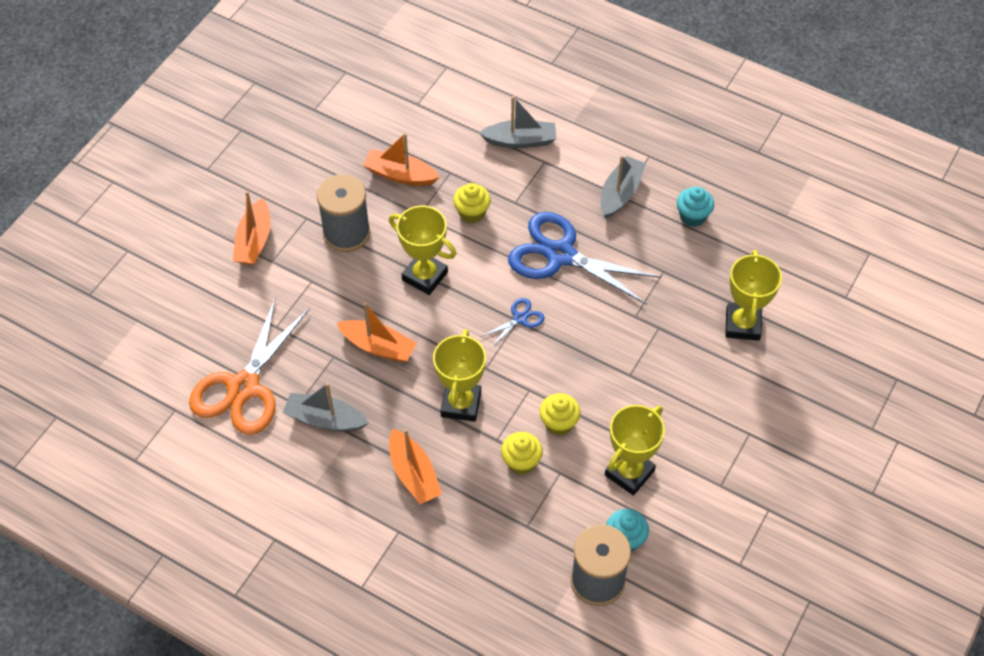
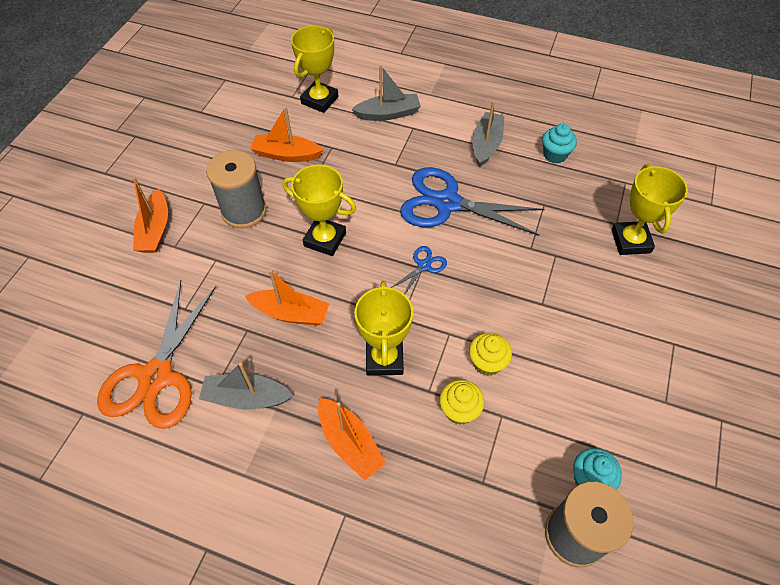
camera: 10 degrees left, 0 degrees up
(472, 213) = (358, 178): yellow cupcake -> none
(629, 473) = (571, 404): yellow trophy -> yellow trophy (319, 100)

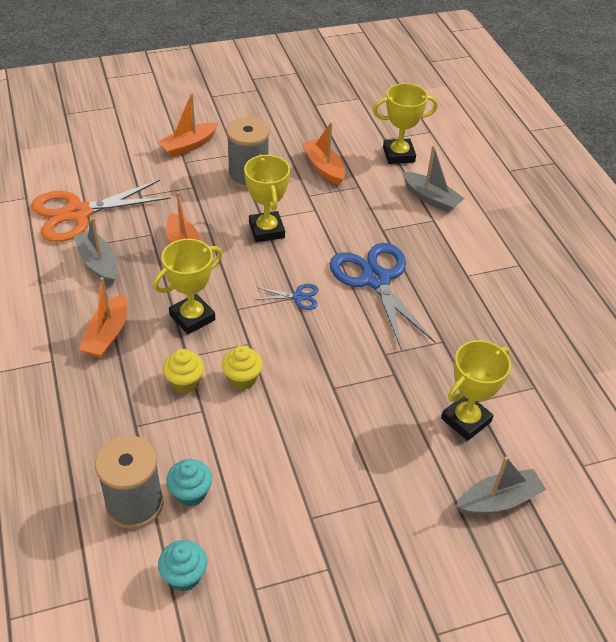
camera: 50 degrees right, 10 degrees down
(486, 144) = (468, 272): grey boat -> grey boat (498, 500)
(555, 155) = (509, 322): turquoise cupcake -> turquoise cupcake (184, 576)

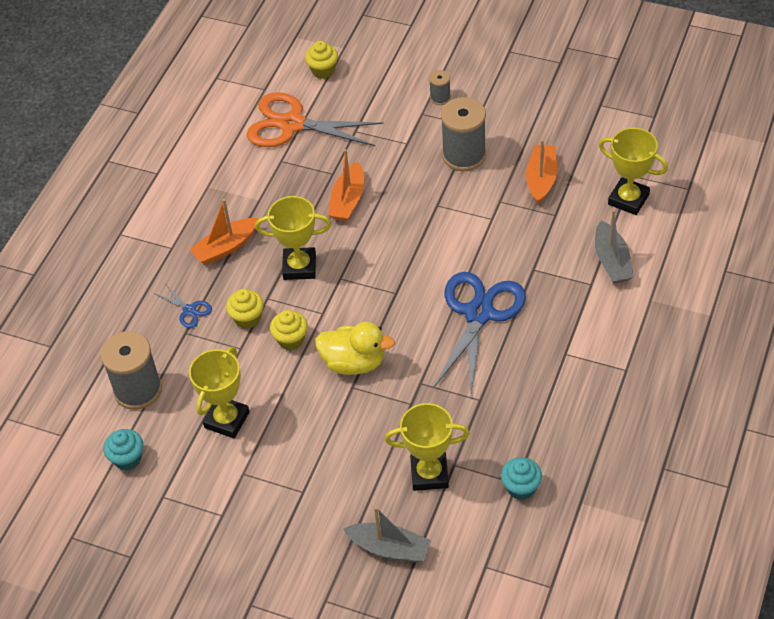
camera: 45 degrees right, 5 degrees up
(68, 164) = (323, 71): none -> yellow cupcake
(98, 263) = (270, 180): grey boat -> none
(189, 145) = (440, 98): orange boat -> grey spool
(191, 493) = (179, 405): turquoise cupcake -> turquoise cupcake (521, 488)
(266, 230) = (430, 218): yellow trophy -> yellow trophy (227, 420)
(298, 297) = (398, 294): blue scissors -> blue scissors (189, 310)
(315, 368) = (354, 362): none -> yellow duck

